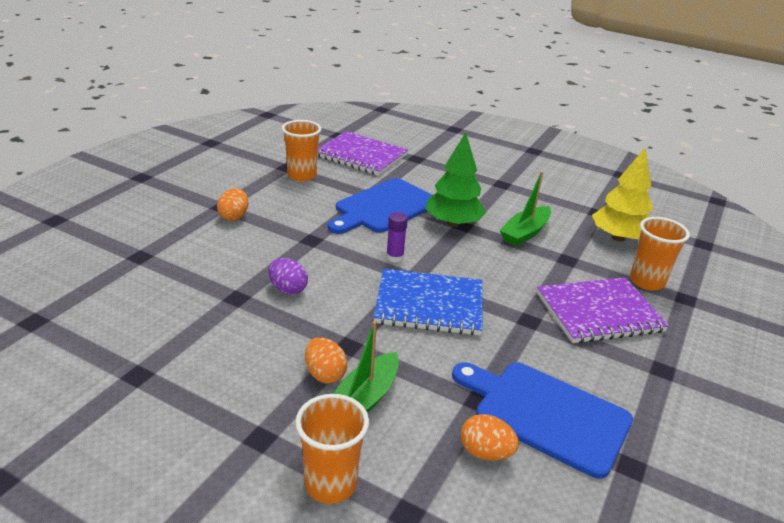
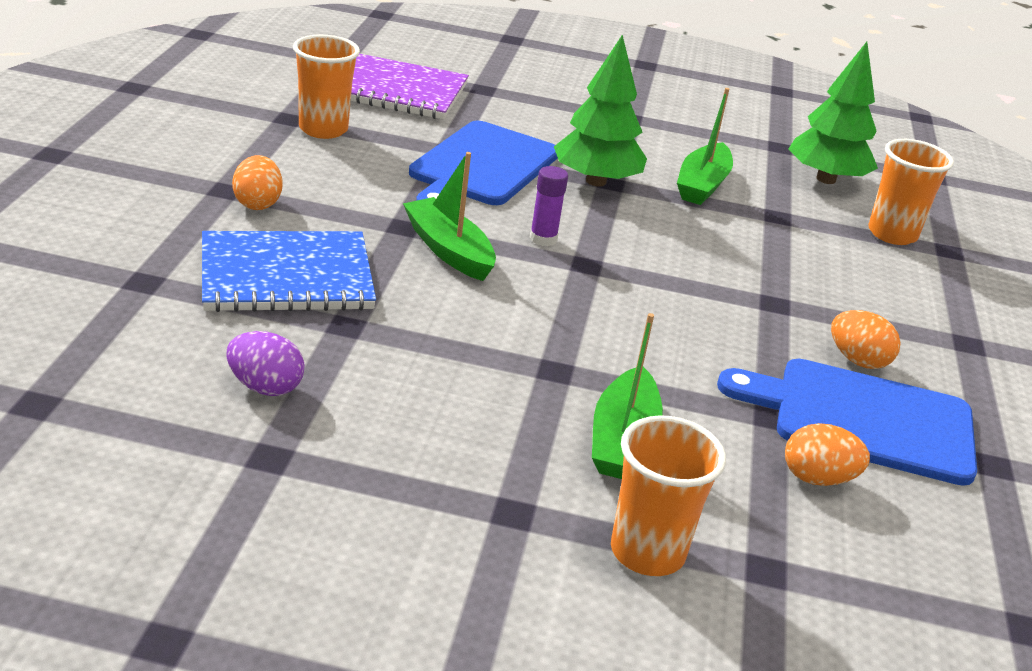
camera: 20 degrees left, 0 degrees up
(288, 289) = (416, 303): purple egg -> purple egg (265, 387)
(325, 374) = (548, 413): orange egg -> orange egg (857, 360)
(329, 258) = (448, 250): none -> green boat
(429, 305) = (632, 299): blue notebook -> blue notebook (286, 276)
(599, 312) = (856, 282): purple notebook -> none
(618, 237) = (825, 179): yellow tree -> green tree

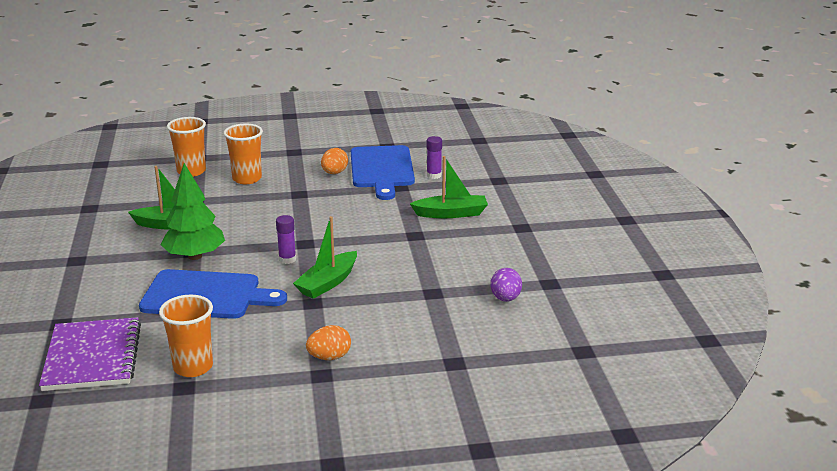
camera: 105 degrees left, 5 degrees down
(286, 276) = (404, 322): blue notebook -> none
(647, 552) = (514, 200): orange cup -> orange cup (247, 179)
(817, 478) = (434, 175): orange egg -> purple glue stick
(825, 179) = (130, 192): green tree -> none

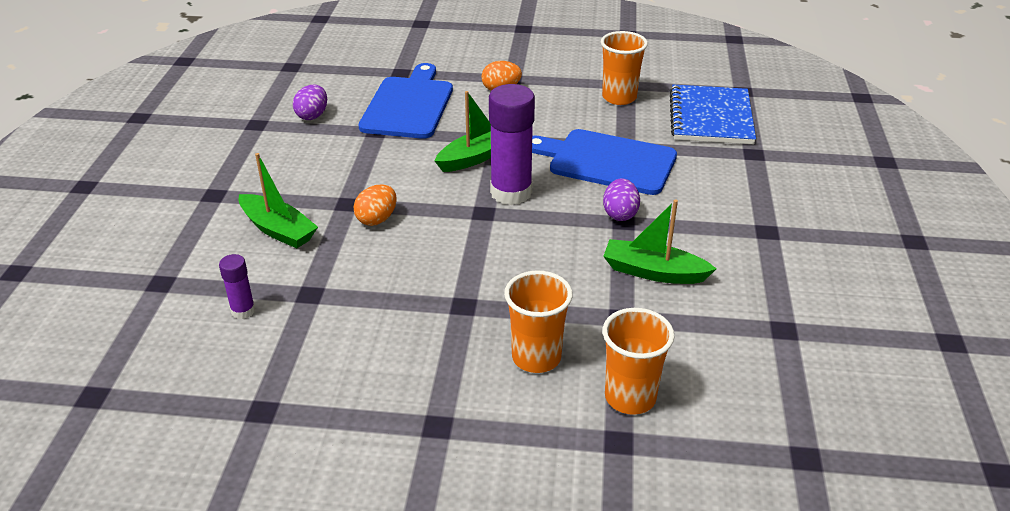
camera: 165 degrees left, 10 degrees up
(92, 357) = (710, 117): purple notebook -> blue notebook
(195, 256) = (620, 214): green tree -> purple egg
(287, 259) = (511, 192): purple glue stick -> purple glue stick, size x2.04
(334, 173) = (391, 346): orange egg -> orange egg (377, 219)
(382, 169) = (312, 341): blue cutting board -> blue cutting board (409, 105)
(451, 213) = (278, 230): green boat -> green boat turned 150 degrees counterclockwise

